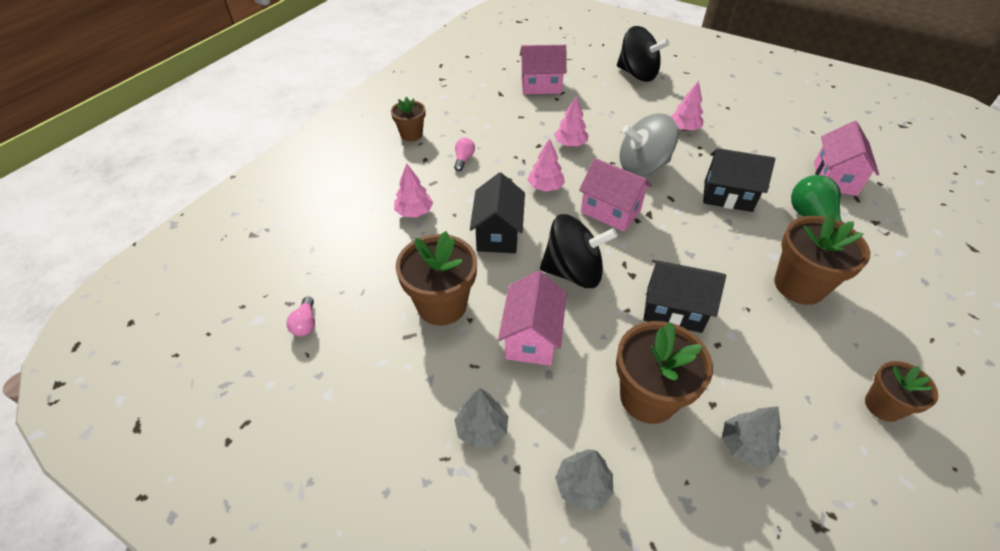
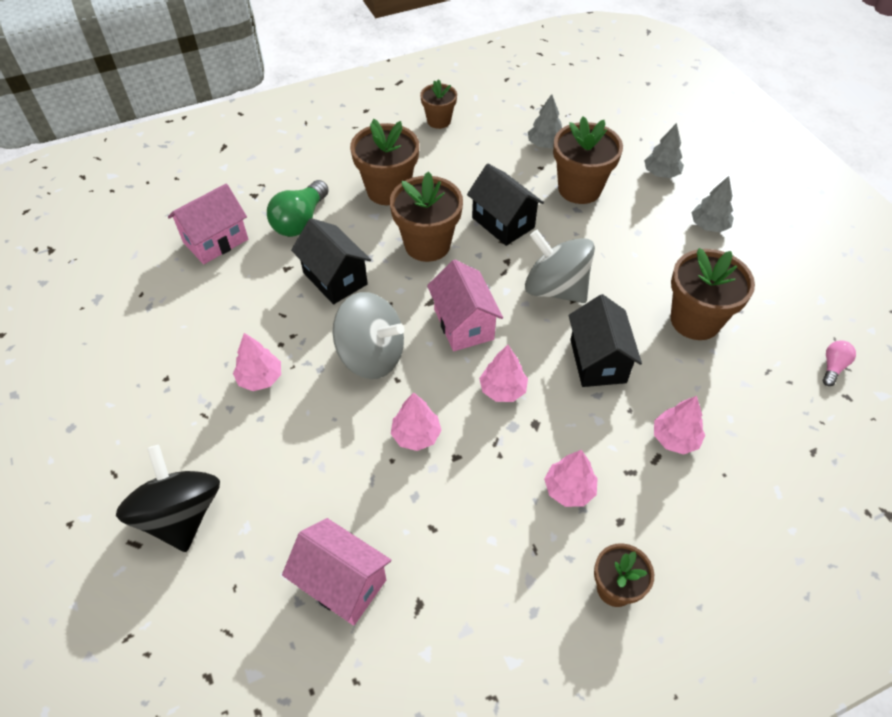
camera: 145 degrees left, 5 degrees up
(463, 159) = (569, 489): pink light bulb -> pink tree
(498, 234) = (597, 361): black house -> black house turned 45 degrees counterclockwise
(531, 337) = (633, 259): pink house -> none
(573, 272) = (555, 288): black spinning top -> grey spinning top
(705, 254) = (427, 244): none -> brown flower pot

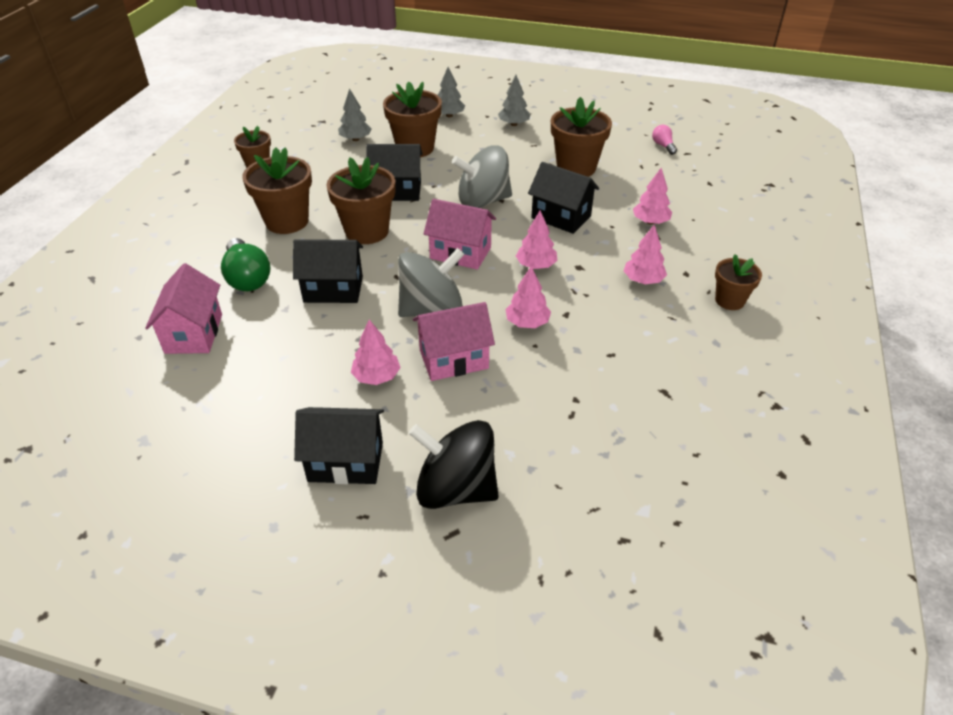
camera: 50 degrees left, 10 degrees down
(158, 424) = (346, 462): none -> black house
(342, 583) = (611, 422): pink house -> pink house (454, 359)

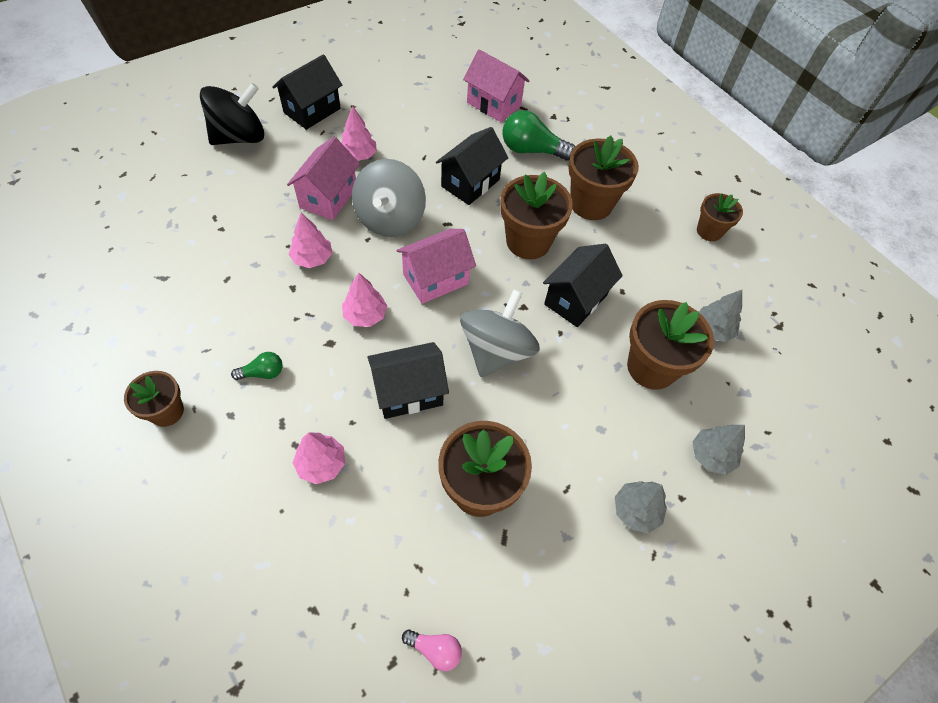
camera: 125 degrees right, 15 degrees up
(643, 280) = (262, 373): pink tree -> green light bulb

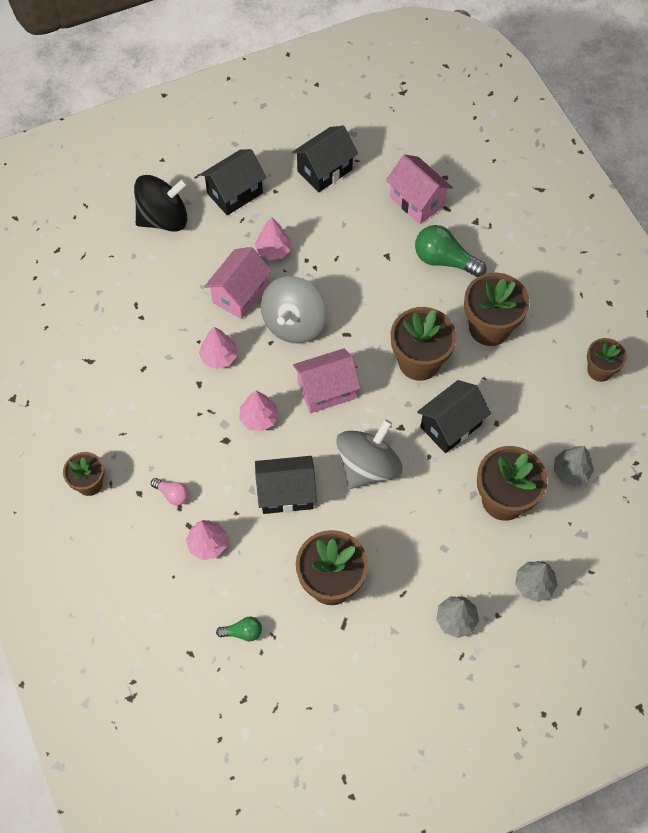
camera: 15 degrees right, 5 degrees up
(262, 373) = (167, 460): green light bulb -> green light bulb (242, 632)
(435, 649) = (276, 696): pink light bulb -> pink light bulb (172, 494)
(470, 183) = (376, 292): black house -> black house (324, 170)

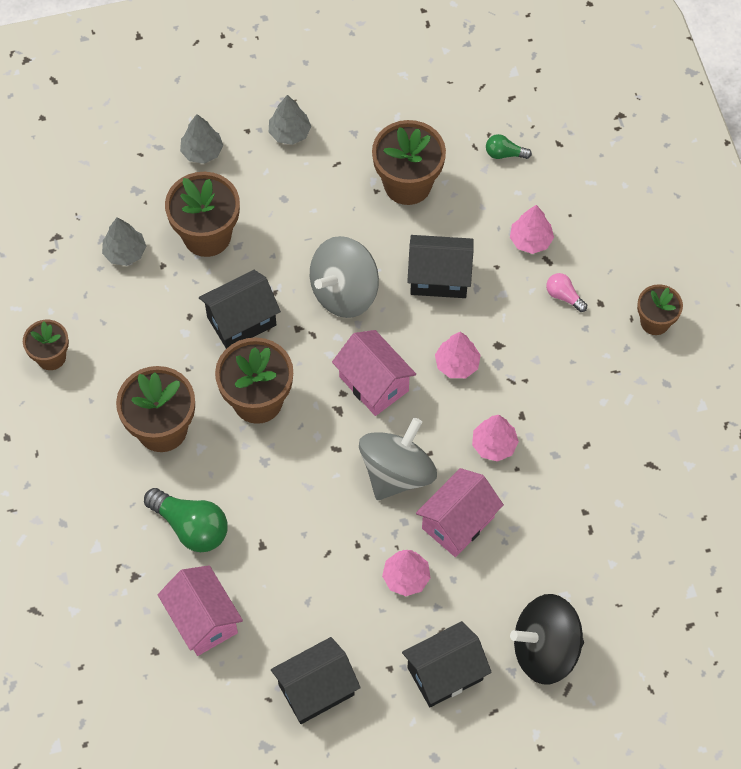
camera: 170 degrees left, 0 degrees up
(326, 390) = (374, 384): pink house -> pink house turned 60 degrees clockwise

